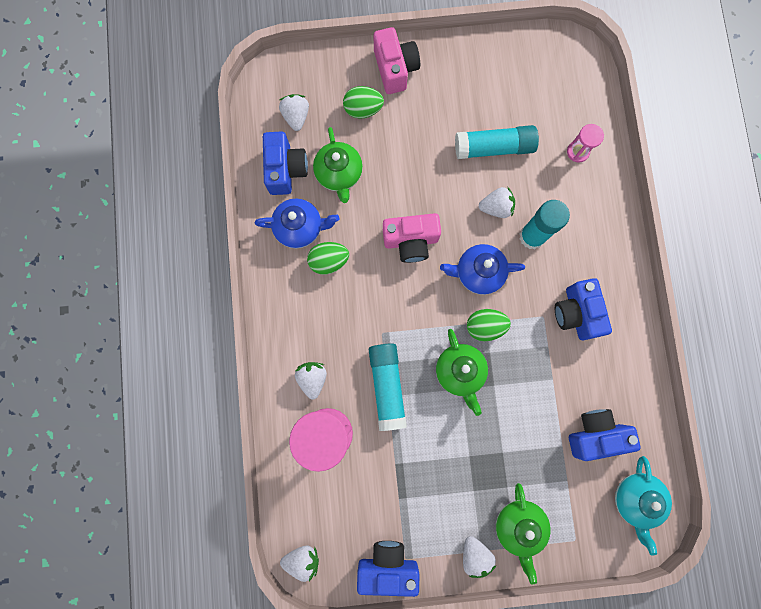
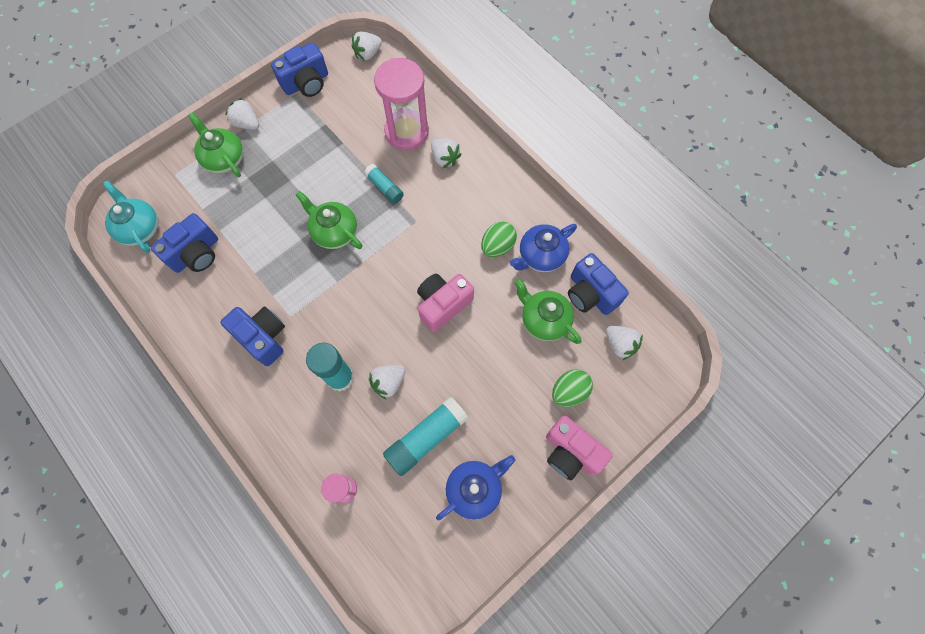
camera: 145 degrees right, 10 degrees down
(387, 386) = (384, 187): turquoise glue stick -> turquoise glue stick, size x0.59
(478, 272) = (368, 316): blue teapot -> blue teapot (474, 489)
(485, 326) = (335, 277): green egg -> none

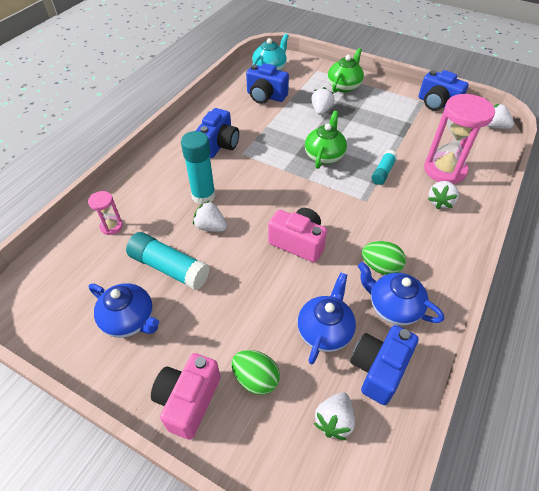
camera: 70 degrees right, 20 degrees down
(247, 123) = (379, 87): white strawberry -> white strawberry (321, 110)
(544, 320) = (325, 331): green teapot -> blue teapot

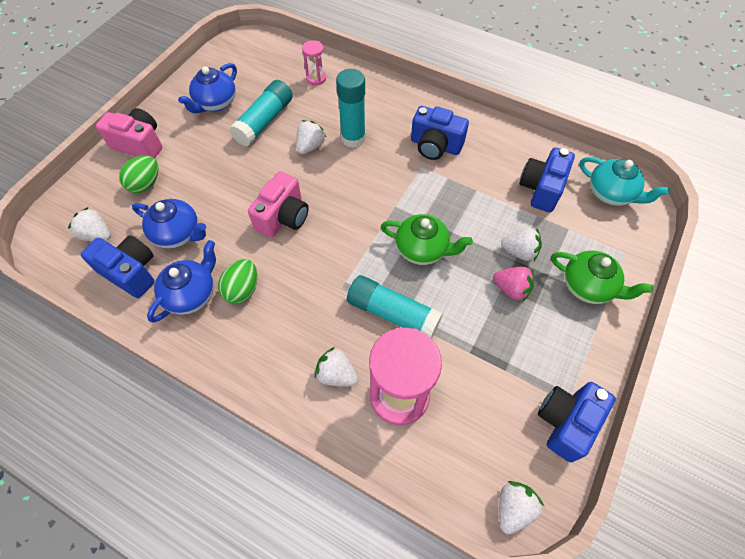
camera: 90 degrees right, 10 degrees up
(352, 116) = (511, 289): none -> pink strawberry
(383, 172) = (393, 313): turquoise glue stick -> turquoise glue stick, size x1.70

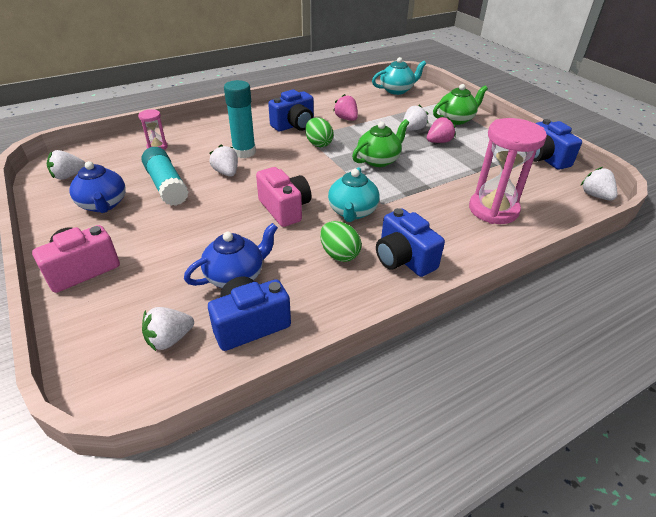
camera: 60 degrees left, 20 degrees down
(145, 184) = (144, 280): green egg -> green egg (318, 144)
(191, 294) = (317, 287): blue teapot -> none
(312, 269) = (352, 212): none -> turquoise teapot
(336, 374) = (459, 231): white strawberry -> white strawberry (68, 176)
(393, 313) = (423, 189): turquoise glue stick -> none
(489, 180) = (346, 119): none -> pink strawberry
(541, 189) = (371, 106): blue camera -> blue camera (403, 259)

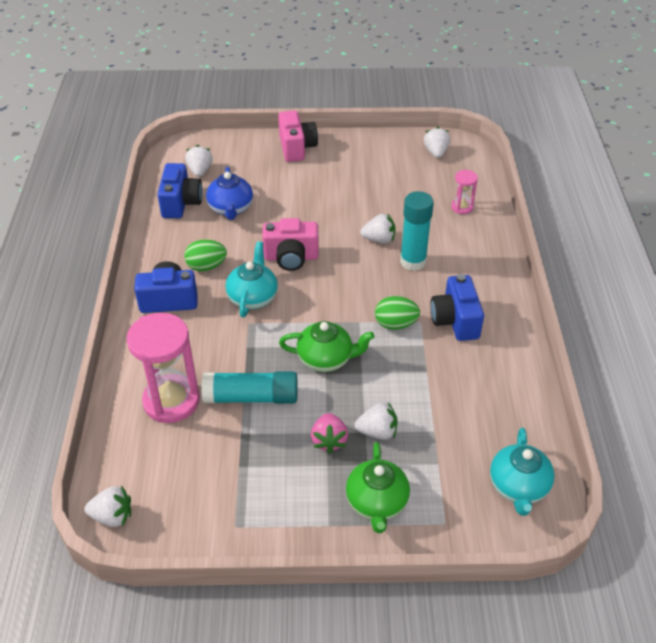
camera: 120 degrees right, 5 degrees up
(103, 204) = (375, 164): blue teapot -> none
(166, 186) = (381, 200): turquoise glue stick -> turquoise glue stick (251, 397)
(346, 119) = (447, 377): pink strawberry -> none
(352, 212) = (253, 297): turquoise teapot -> turquoise teapot turned 60 degrees clockwise
(379, 160) = (326, 359): green teapot -> green teapot turned 75 degrees counterclockwise
(412, 129) = (377, 432): white strawberry -> white strawberry turned 75 degrees counterclockwise
(544, 158) = (213, 530): blue camera -> none

